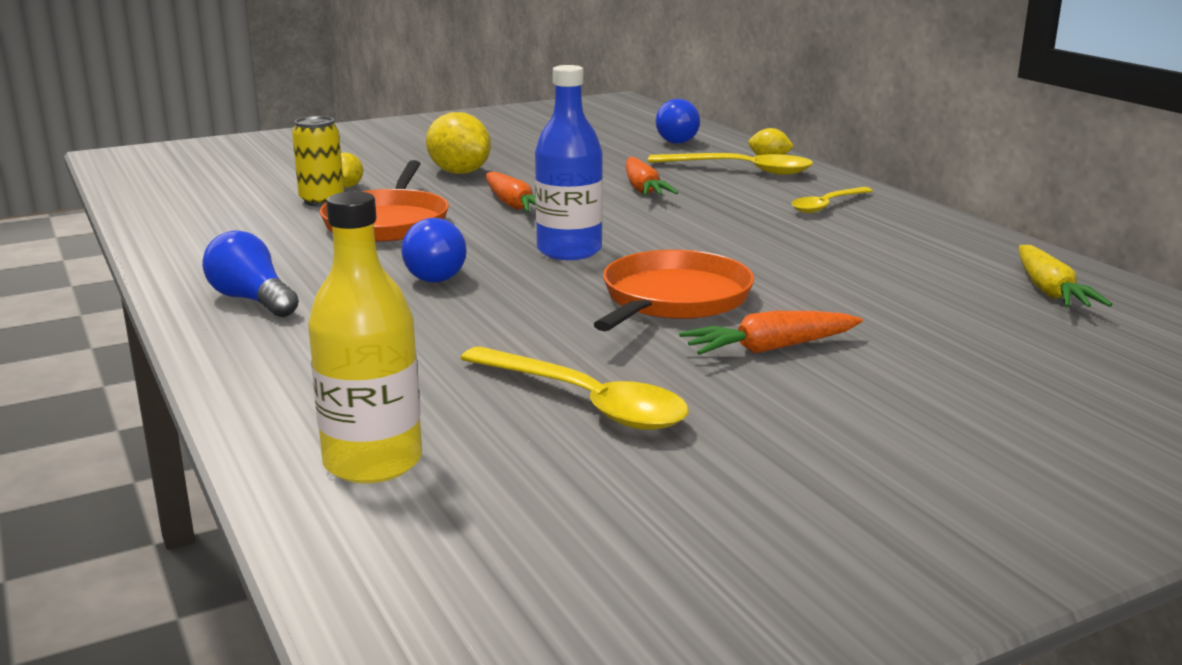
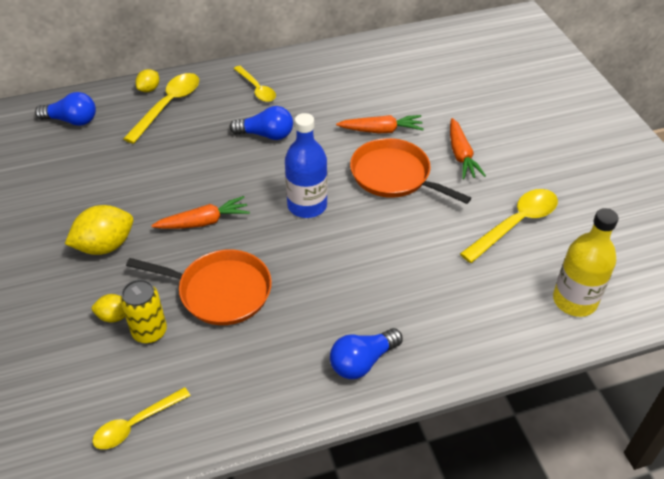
camera: 80 degrees left, 25 degrees up
(188, 209) = (136, 424): none -> yellow spoon
(437, 273) = (332, 268): blue light bulb -> blue light bulb (266, 135)
(643, 189) = (192, 156): orange carrot -> orange carrot (381, 130)
(1049, 291) = (405, 56): yellow carrot -> none

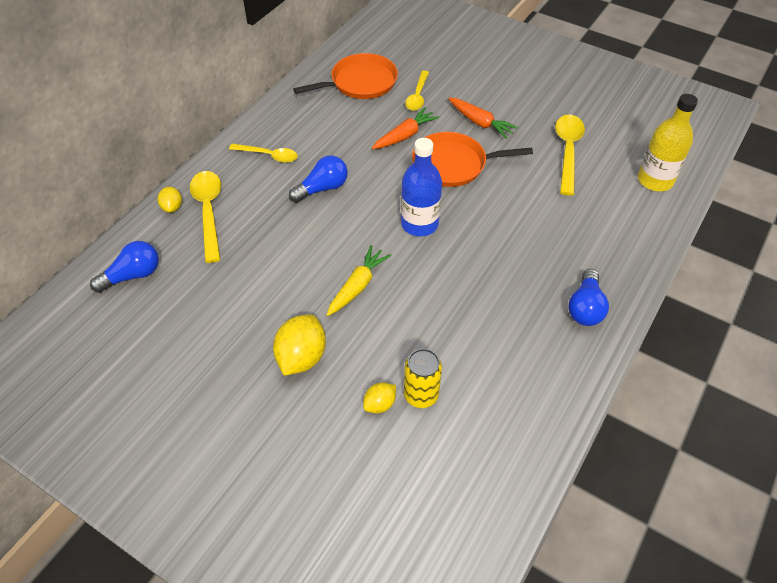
camera: 40 degrees left, 5 degrees up
(136, 424) = (494, 466): yellow spoon -> yellow spoon (417, 96)
(203, 222) = (357, 286): orange carrot -> yellow carrot
(220, 291) = (435, 328): orange pan -> orange pan (360, 82)

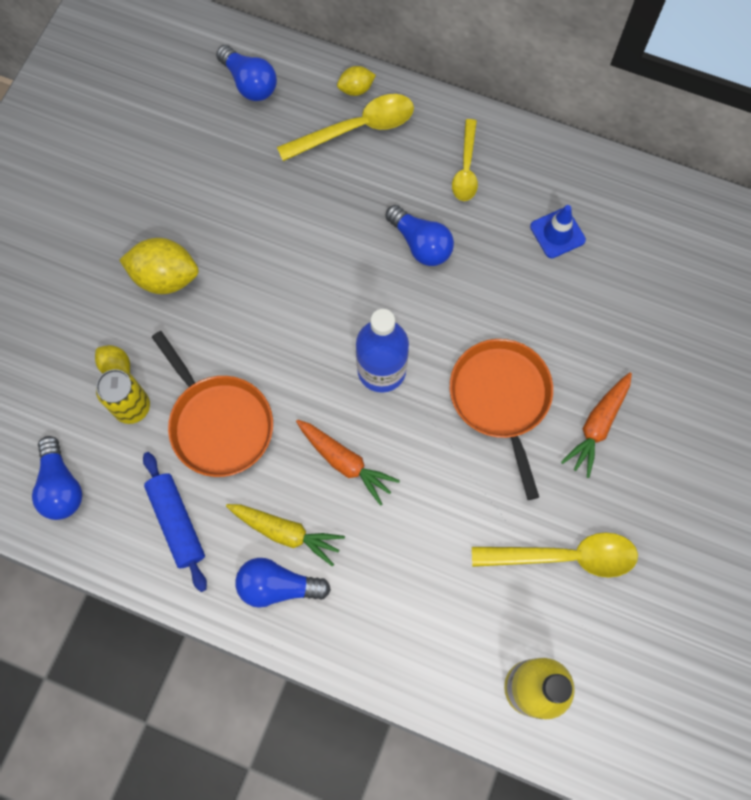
camera: 80 degrees right, 20 degrees up
(336, 119) = (557, 233): none -> blue traffic cone
(357, 286) = (270, 315): yellow carrot -> yellow carrot (286, 532)
(360, 82) = (644, 249): orange pan -> orange pan (218, 423)
(405, 135) = (544, 327): orange carrot -> orange carrot (345, 462)
(417, 96) = (635, 331): yellow spoon -> none
(489, 460) = (61, 486): none -> blue light bulb
(530, 370) = (177, 522): none -> blue rolling pin

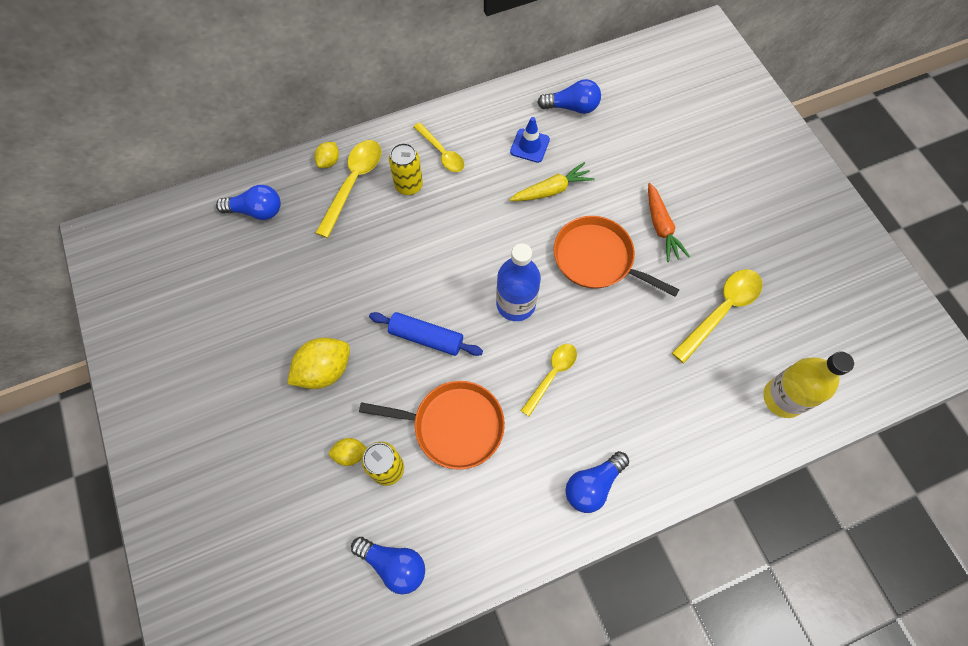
camera: 45 degrees left, 5 degrees down
(177, 522) = (493, 510): blue rolling pin -> blue rolling pin (426, 337)
(286, 532) = (563, 449): yellow carrot -> yellow carrot (551, 190)
(345, 462) = (552, 375): orange carrot -> yellow spoon
(403, 174) = (409, 185): none -> yellow can
(421, 244) = (461, 215): blue light bulb -> blue light bulb (572, 107)

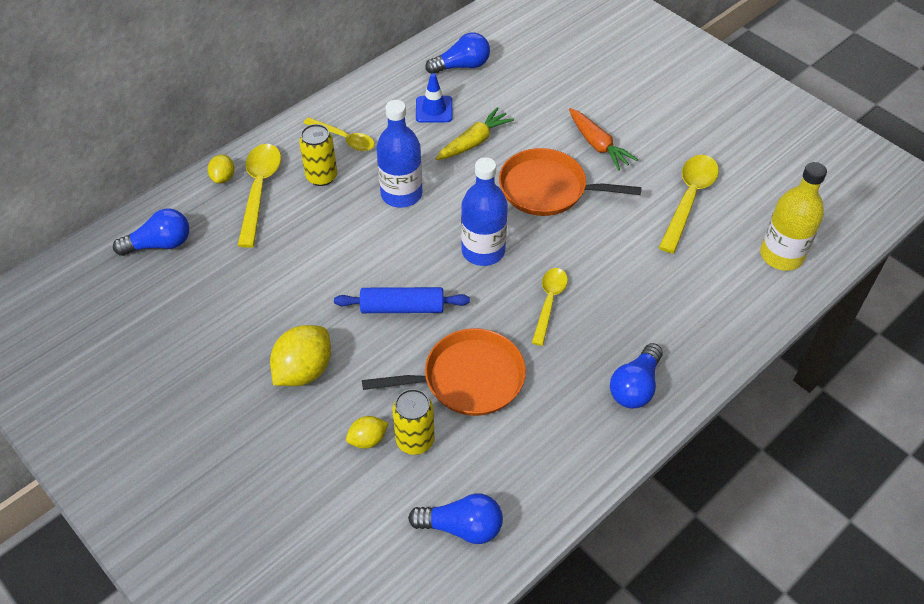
camera: 20 degrees left, 15 degrees down
(468, 224) = (401, 194): none -> blue bottle

